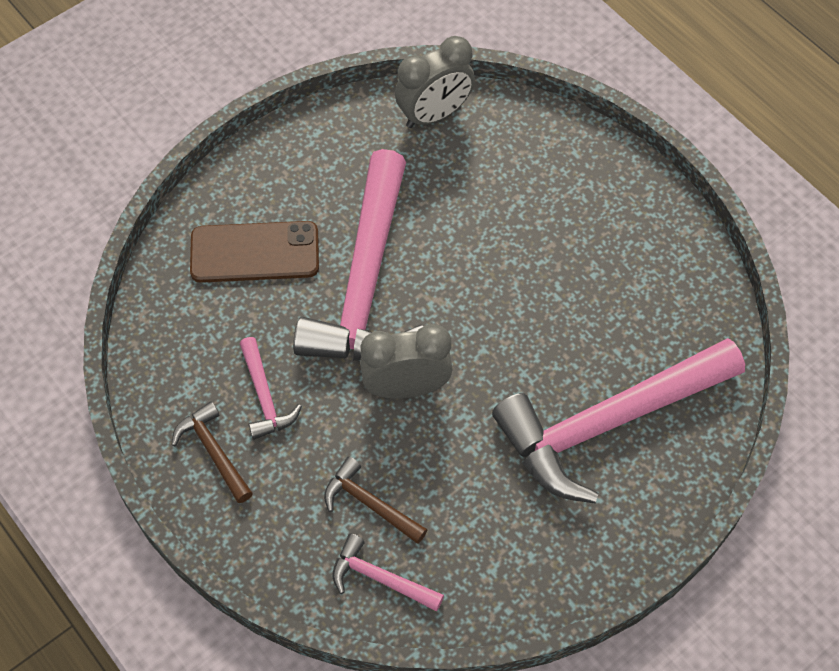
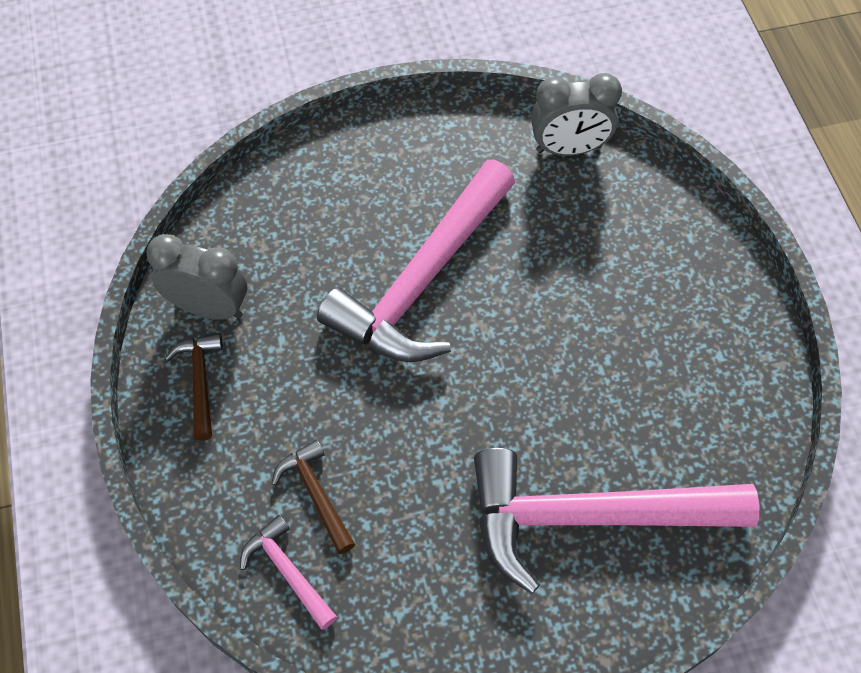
camera: 25 degrees right, 0 degrees up
(255, 252) = (335, 213): brown phone -> none
(265, 397) = (273, 350): pink hammer -> none
(406, 387) = (408, 397): grey clock -> grey clock (209, 307)

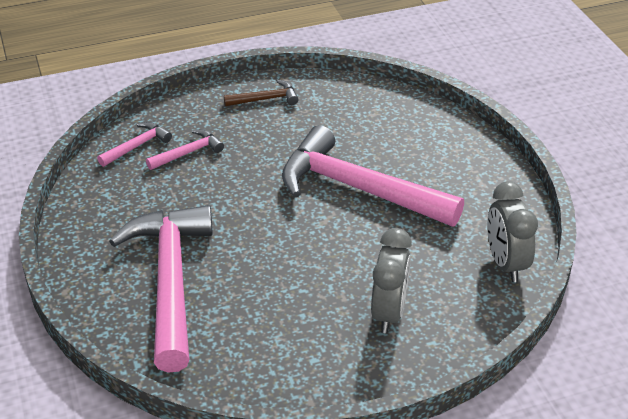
camera: 85 degrees right, 20 degrees down
(209, 307) = (320, 97): grey clock -> grey clock (389, 313)
(315, 494) = (188, 153): brown hammer -> pink hammer

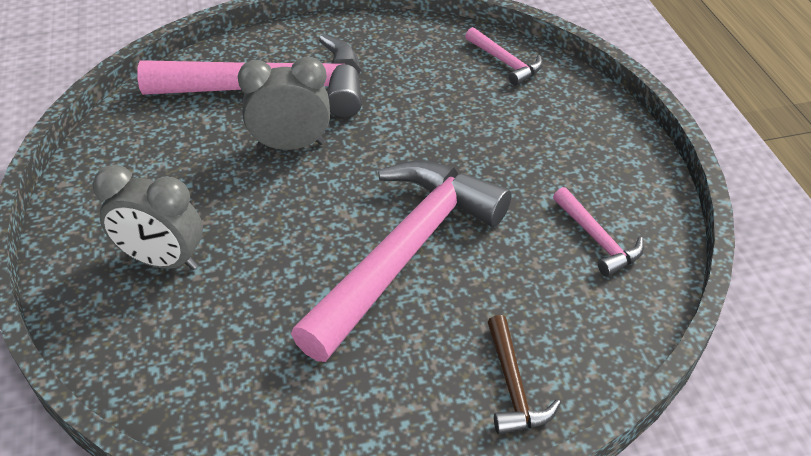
camera: 95 degrees right, 5 degrees up
(188, 153) = (491, 101): pink hammer -> pink hammer (597, 239)
(265, 99) = (612, 170): brown hammer -> brown hammer (513, 386)
(505, 264) = (210, 406): grey clock -> grey clock (291, 145)

